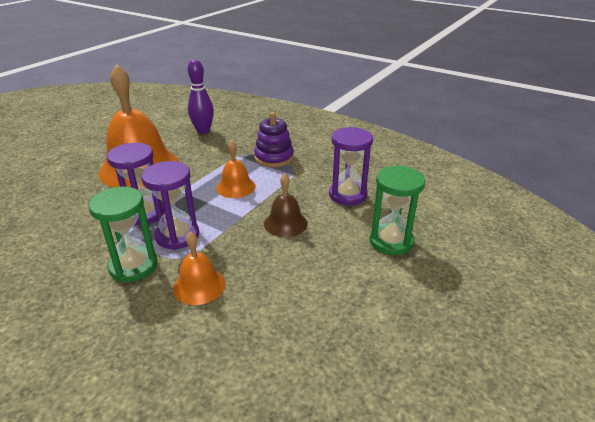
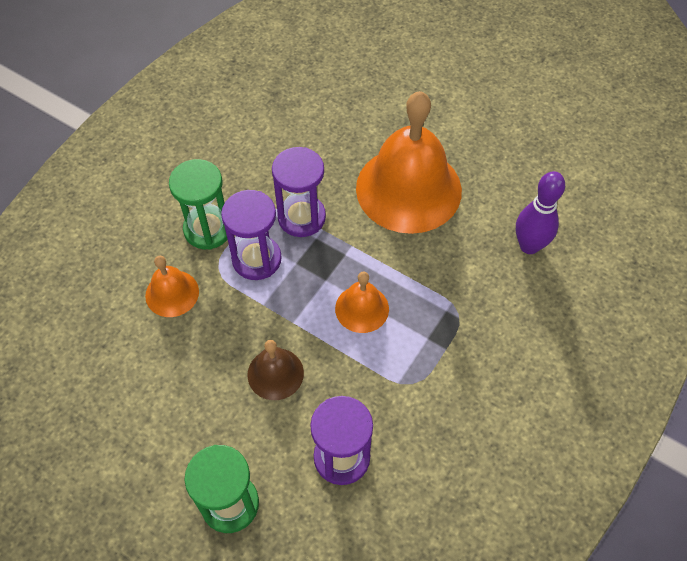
camera: 90 degrees right, 25 degrees up
(274, 157) = (448, 353): purple stacking toy -> none

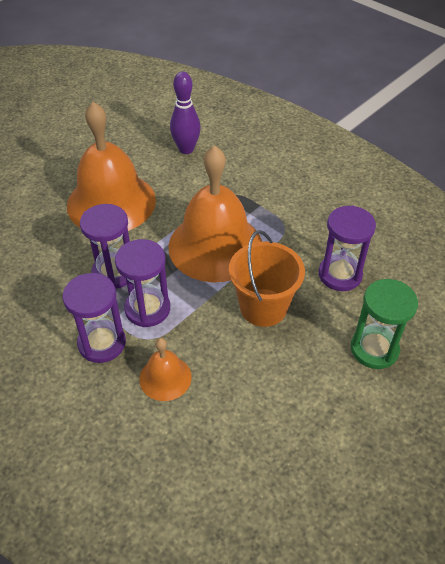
camera: 80 degrees left, 10 degrees down
(208, 229) = (102, 343): green hourglass -> purple hourglass
(275, 373) = (263, 307): brown bell -> orange bucket
(362, 308) = (215, 246): orange bell -> orange bell, size x2.13

